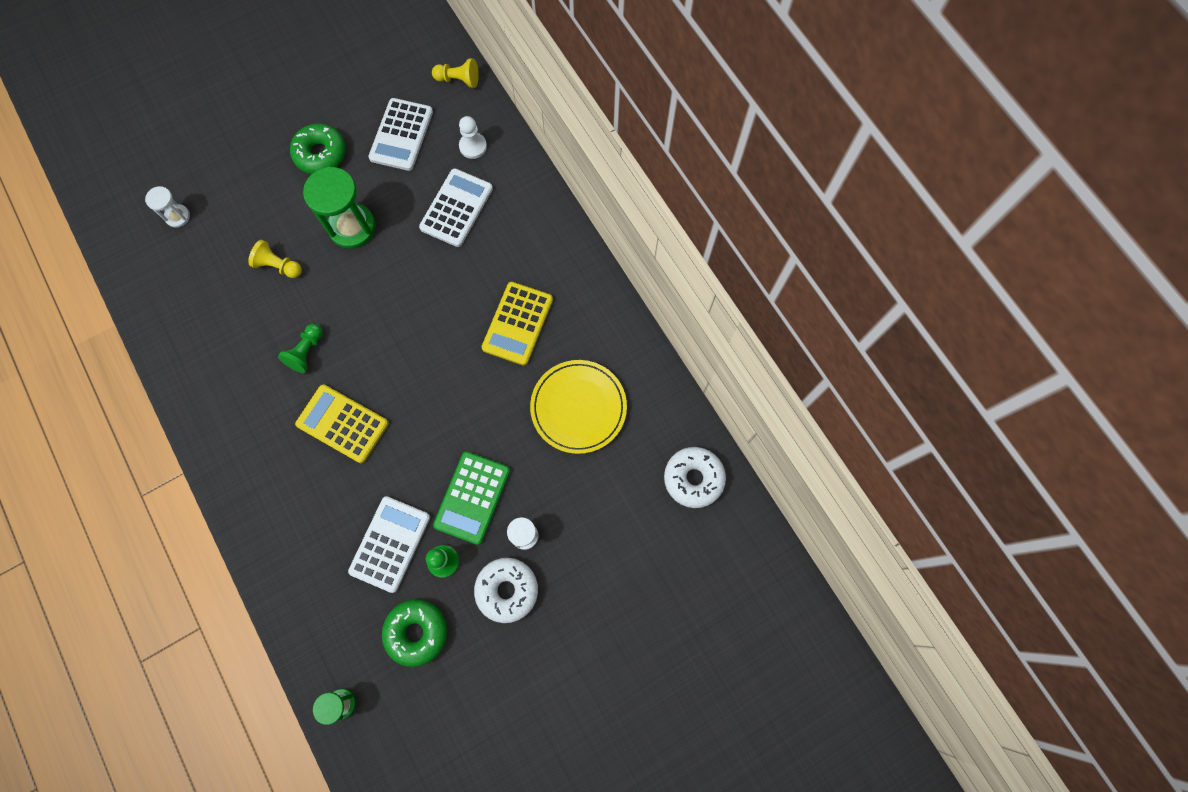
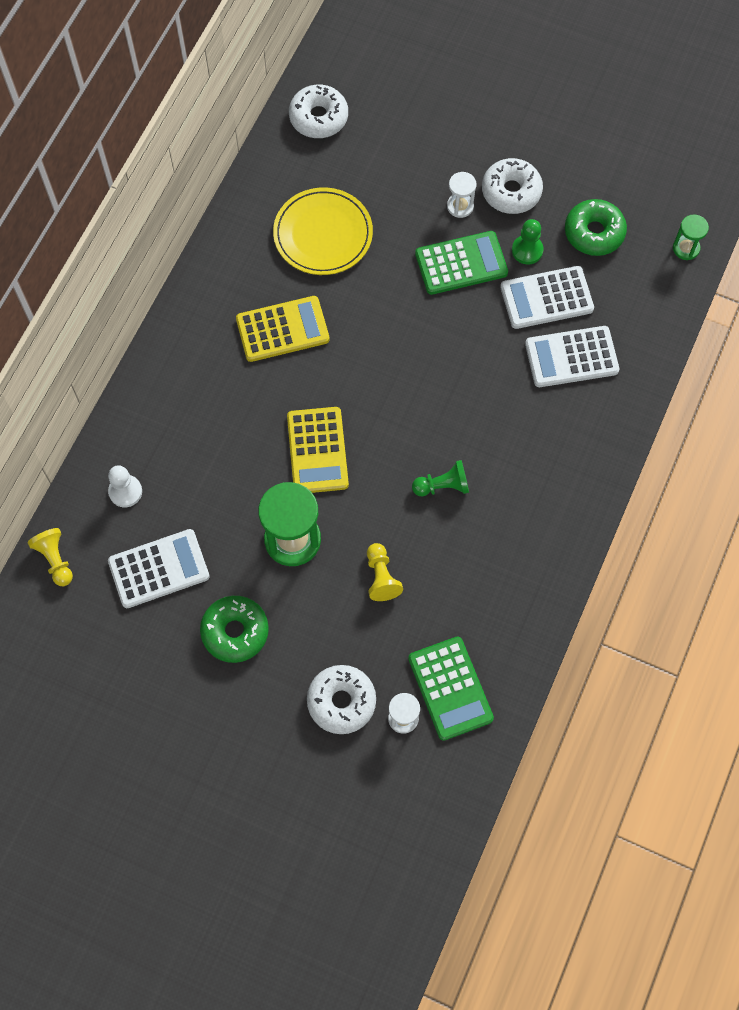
camera: 125 degrees left, 5 degrees down
(169, 258) = (450, 688): none -> green calculator
(221, 187) = (341, 702): none -> white donut
(342, 424) = (481, 407): yellow calculator -> yellow calculator (317, 451)
(456, 208) = (204, 459): white calculator -> white calculator (571, 357)

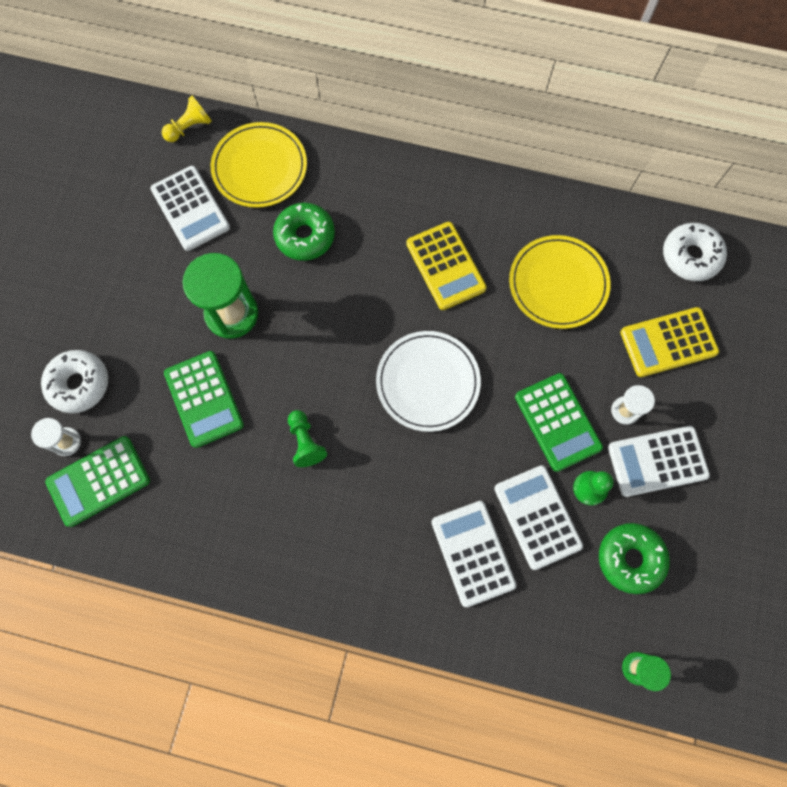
camera: 80 degrees right, 5 degrees up
(125, 491) = (260, 167): white pawn -> yellow plate
(235, 632) = (138, 281): green donut -> green donut (305, 236)
(317, 451) = (324, 319): yellow calculator -> yellow calculator (668, 342)
(381, 577) = (204, 399): yellow pawn -> green calculator
(401, 366) = (428, 382): none -> white plate
(511, 192) = (657, 461): white donut -> white calculator

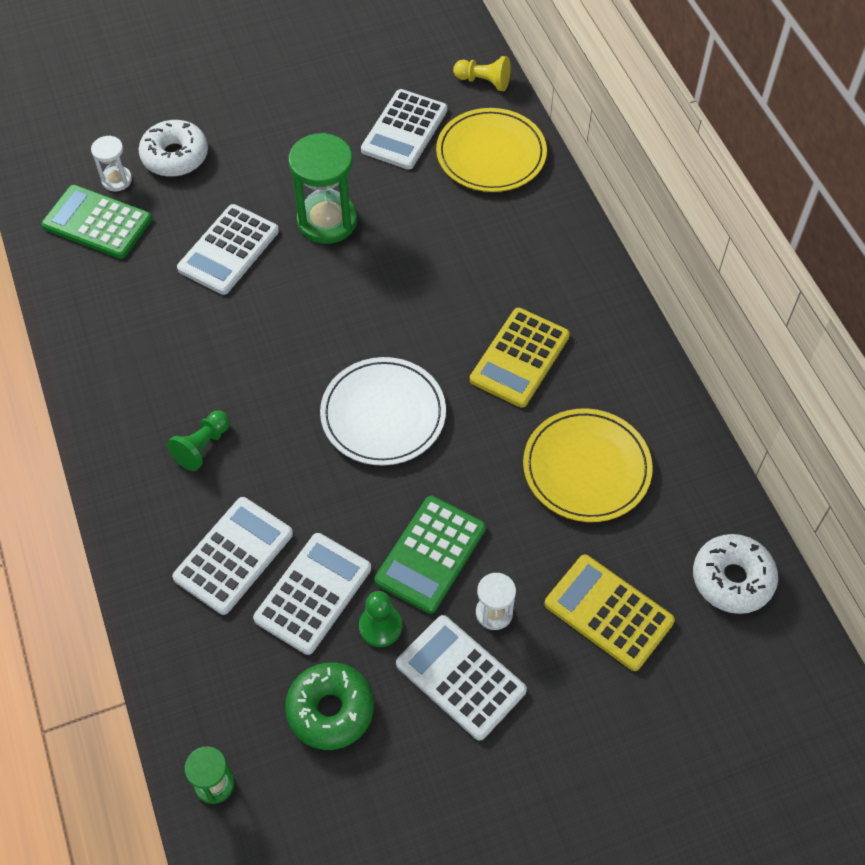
camera: 55 degrees right, 15 degrees down
(204, 399) = (228, 250): green calculator -> white calculator
(305, 236) = (452, 228): green donut -> none
(305, 442) = (245, 350): green pawn -> green pawn (202, 447)

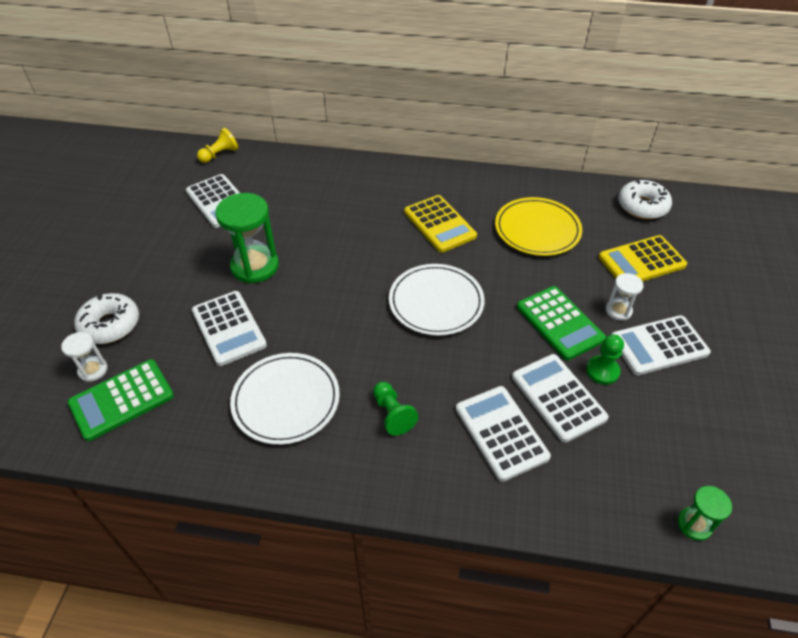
camera: 60 degrees left, 10 degrees down
(168, 348) = (286, 400): none -> white plate
(330, 710) = (657, 425): green donut -> none
(491, 154) = (277, 174): yellow plate -> none

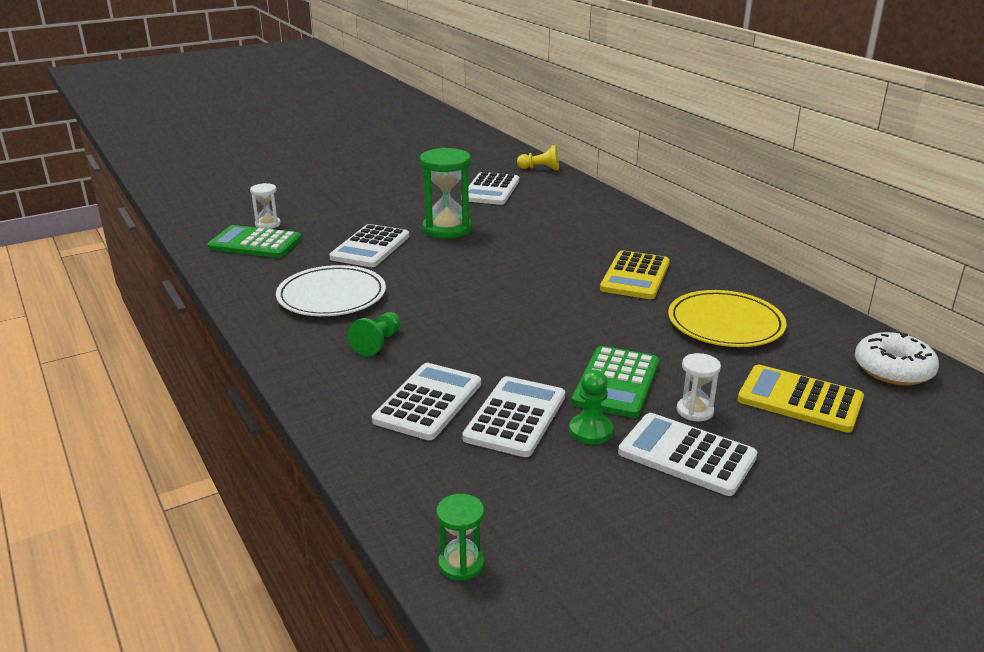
camera: 50 degrees right, 20 degrees down
(110, 325) = (314, 211): white donut -> none
(436, 302) = (535, 312): white plate -> none

